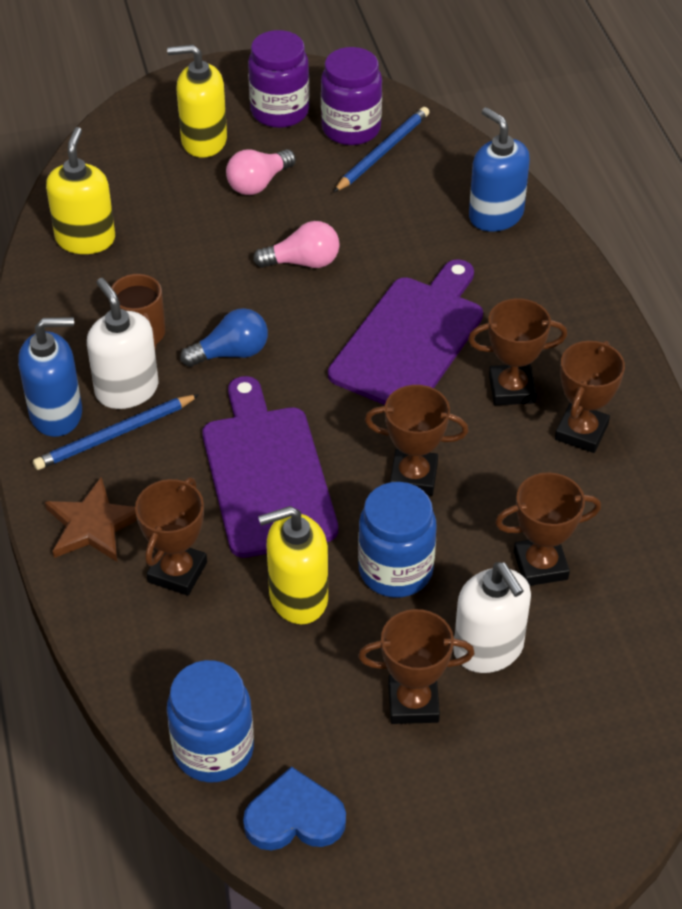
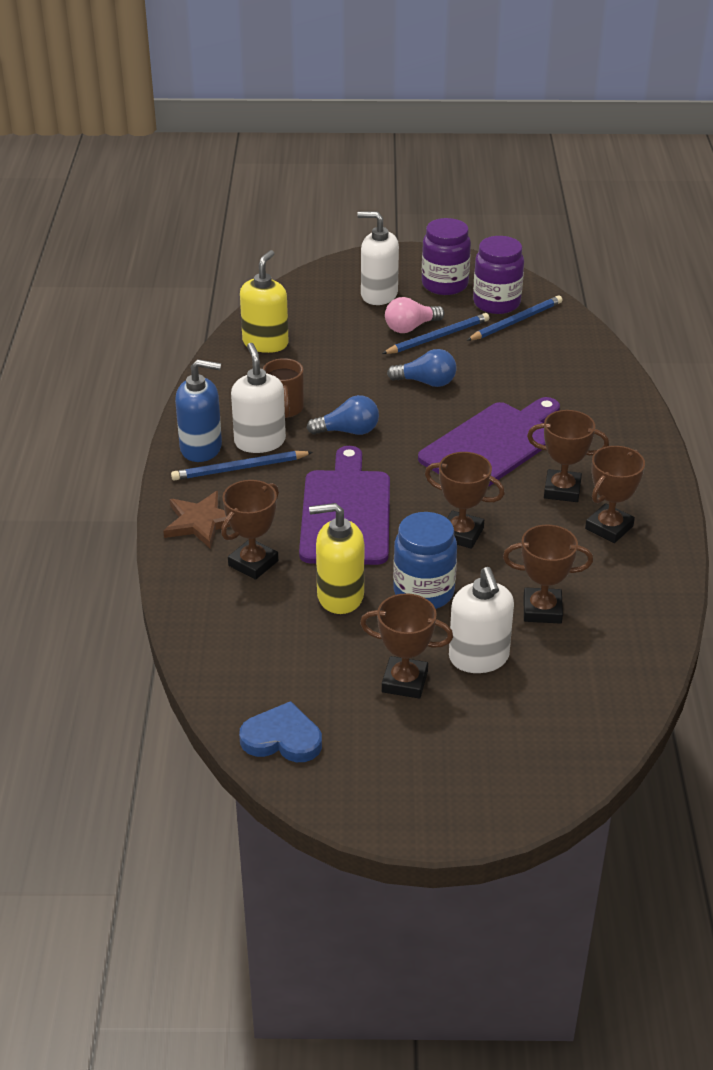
camera: 15 degrees right, 10 degrees down
(203, 141) = (379, 295): yellow soap dispenser -> white soap dispenser
(213, 750) = (236, 682): blue jar -> none
(296, 192) = (438, 337): none -> blue pencil
(303, 262) = (426, 382): pink light bulb -> blue light bulb
(495, 215) = (591, 375): blue soap dispenser -> none

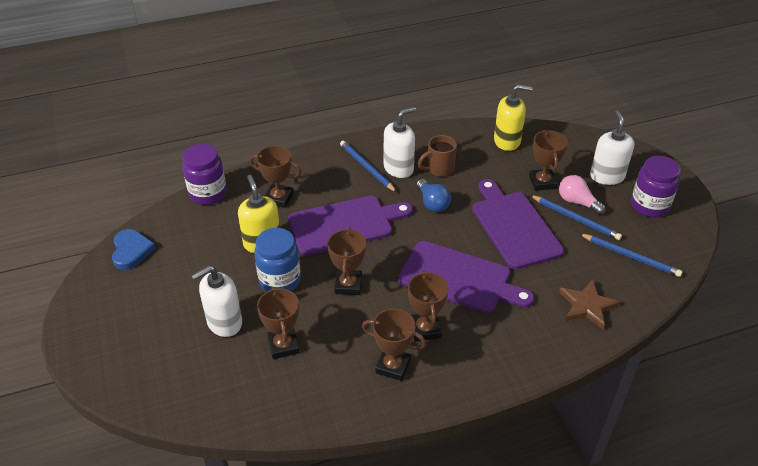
camera: 70 degrees right, 5 degrees up
(201, 448) = (378, 147): blue soap dispenser -> none
(201, 522) = (308, 167): brown star -> brown star (587, 306)
(404, 682) = (192, 292): brown trophy -> brown trophy (542, 182)
(426, 382) = (514, 226): blue light bulb -> purple cutting board
(496, 303) = (647, 240): purple jar -> purple jar (208, 194)

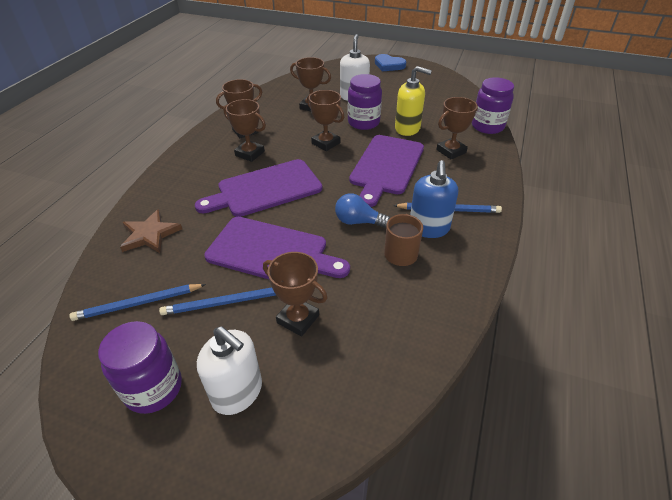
camera: 130 degrees right, 0 degrees up
(131, 251) = (452, 88): blue heart -> blue heart (389, 65)
(280, 280) = (363, 122): blue jar -> purple jar
(398, 168) = (429, 228): white soap dispenser -> blue soap dispenser
(507, 141) = (395, 343): yellow soap dispenser -> none
(577, 202) = (240, 324): pink light bulb -> none

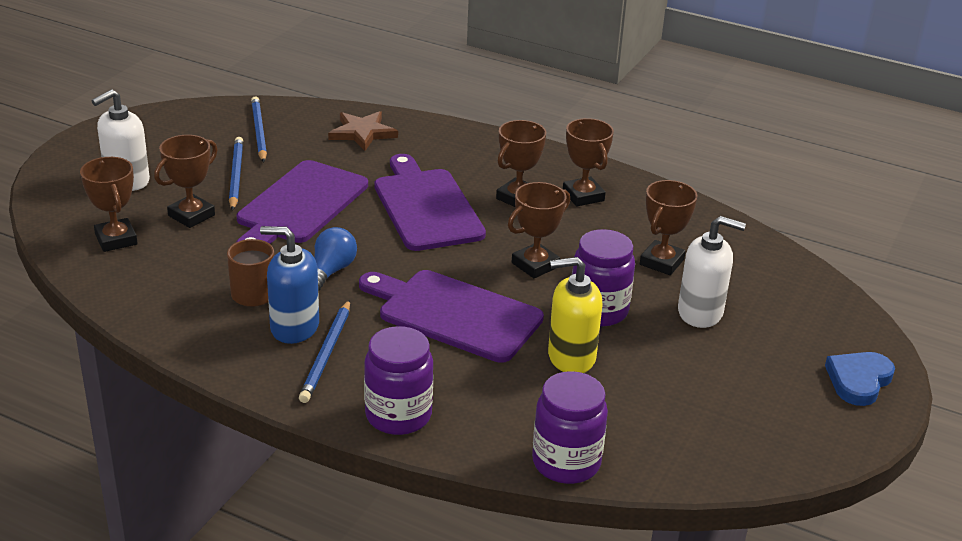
camera: 95 degrees right, 10 degrees down
(153, 388) = (156, 143): purple jar -> purple jar (398, 415)
(407, 128) = (571, 357): yellow soap dispenser -> yellow soap dispenser turned 60 degrees clockwise
(451, 151) = (484, 392): brown trophy -> brown trophy (116, 239)

